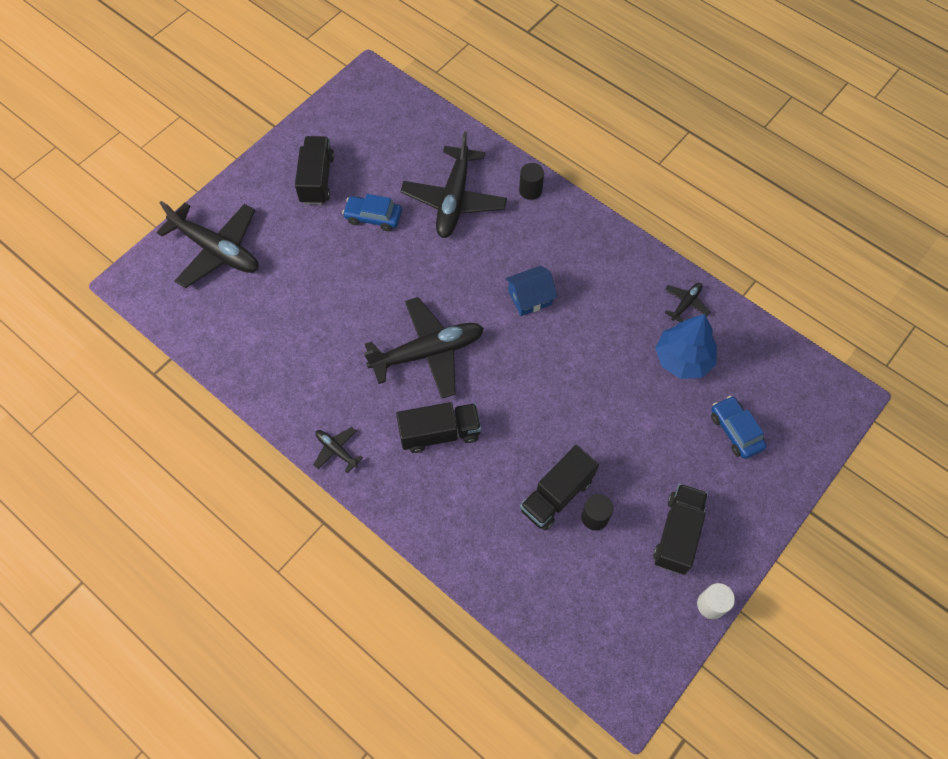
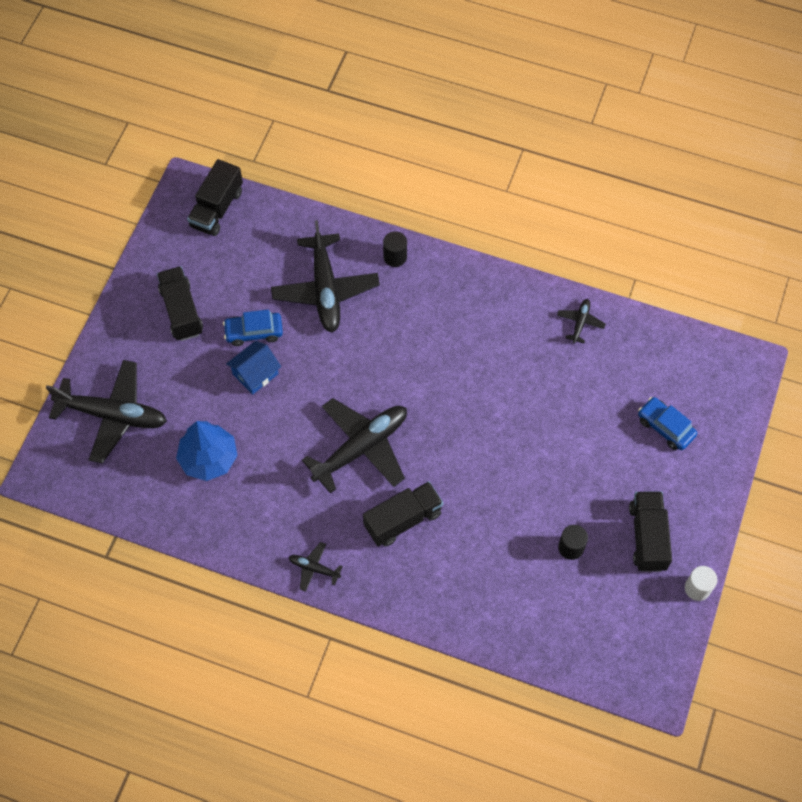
camera: 20 degrees left, 0 degrees up
(529, 298) = (435, 364): blue house -> blue house (255, 374)
(556, 495) = (530, 539): black truck -> black truck (217, 209)
(683, 359) = (596, 376): blue tree -> blue tree (208, 458)

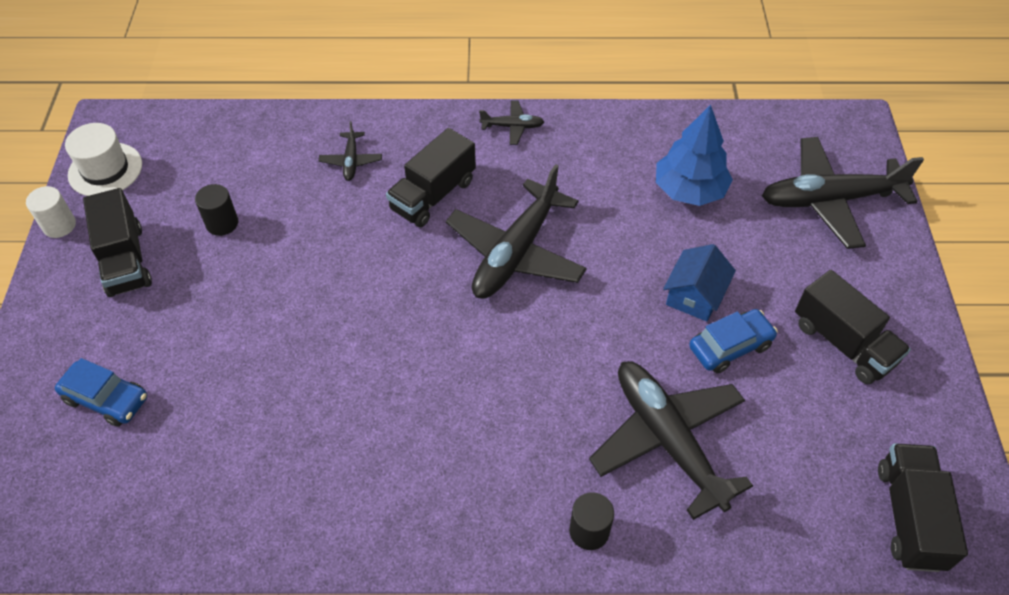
camera: 160 degrees right, 10 degrees down
(580, 322) = (257, 518): black plane -> black plane (351, 161)
(659, 637) = (105, 170): none -> white hat

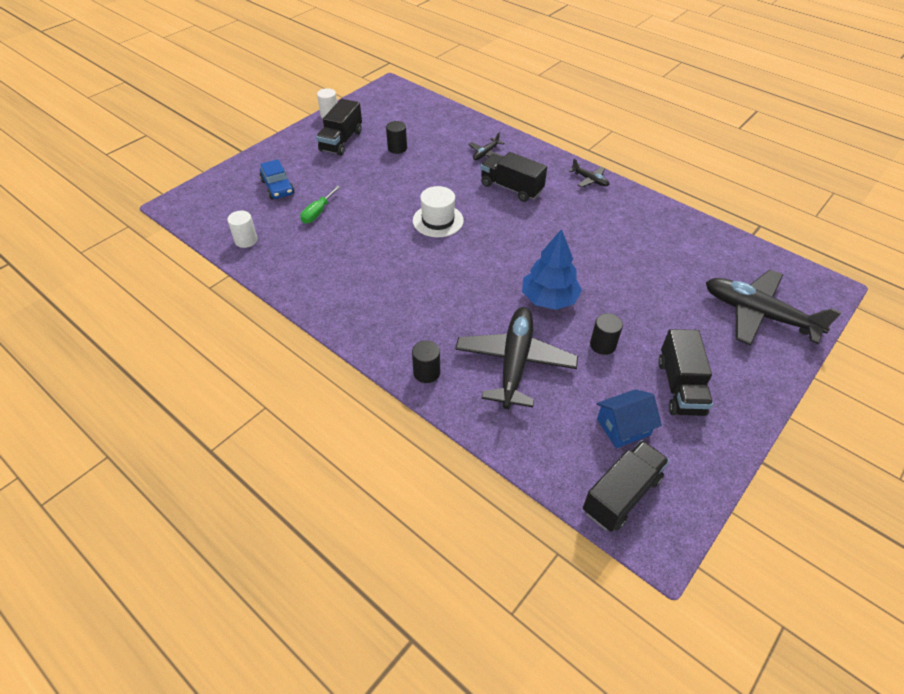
camera: 40 degrees right, 5 degrees down
(105, 170) = (370, 103): white hat -> white hat (438, 220)
(150, 519) = (246, 240): none -> white cylinder
(213, 400) = (318, 213): none -> green screwdriver
(433, 195) = (511, 188): black truck -> black truck turned 45 degrees clockwise
(515, 253) = (526, 235): black plane -> none
(689, 190) = (665, 260): blue tree -> blue tree (549, 299)
(695, 295) = (609, 310): blue house -> blue house (623, 427)
(730, 346) = (602, 345): blue car -> black cylinder

